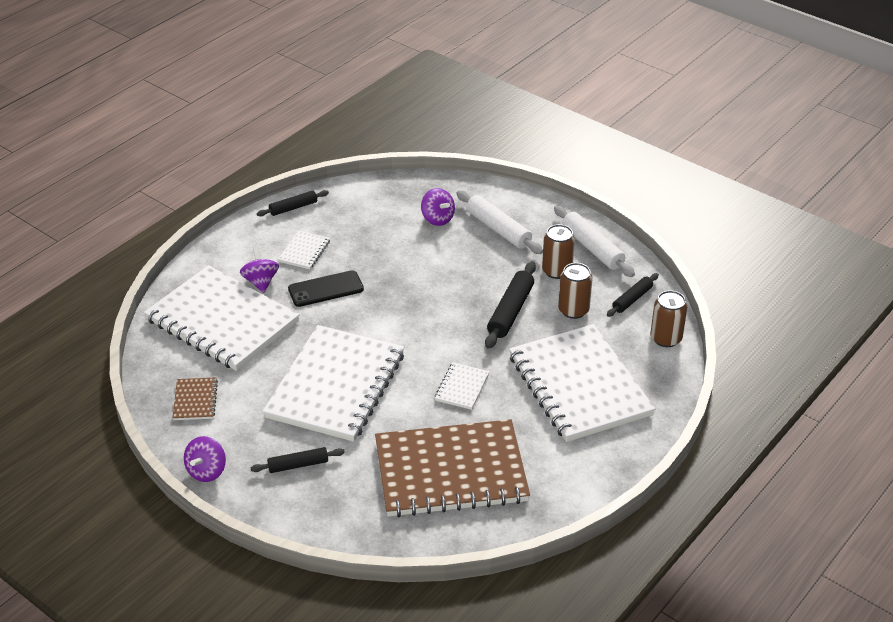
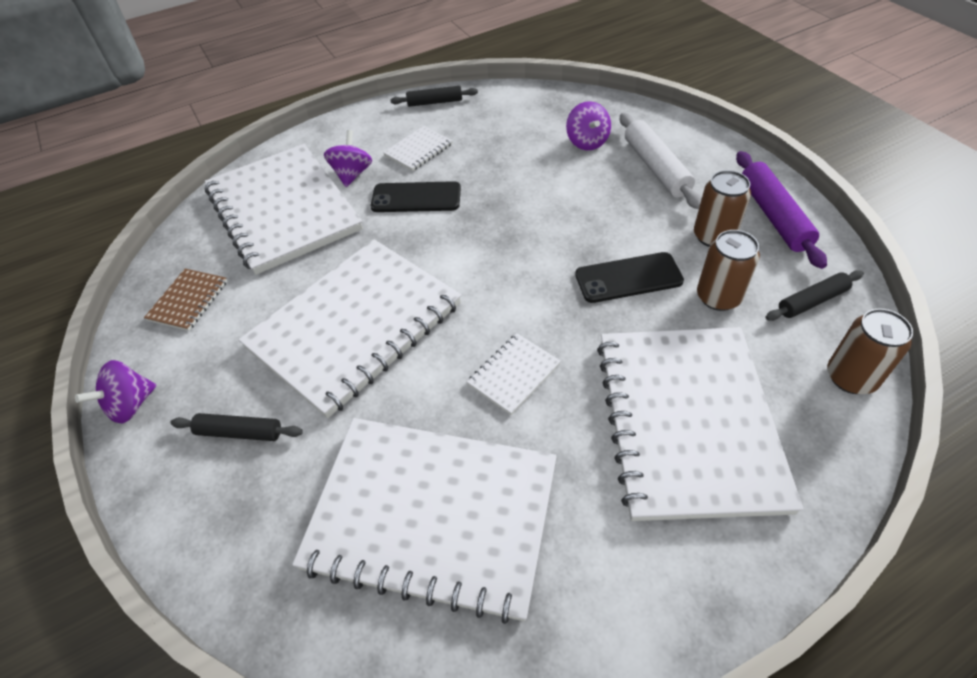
camera: 25 degrees right, 10 degrees up
(451, 471) = (432, 515): brown notebook -> white notebook
(510, 311) = (628, 278): black rolling pin -> black phone
(592, 248) = (773, 216): white rolling pin -> purple rolling pin

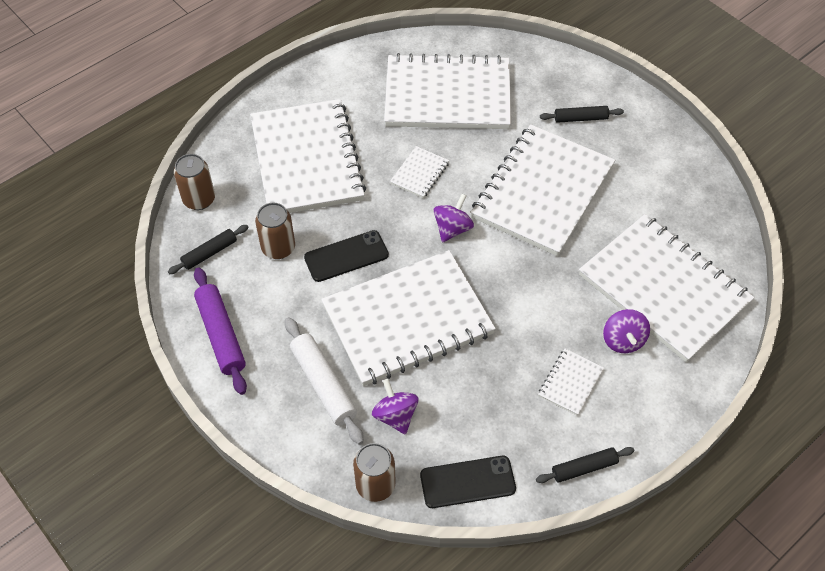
camera: 165 degrees right, 5 degrees up
(131, 405) = (662, 123): purple spinning top -> purple spinning top (452, 229)
(188, 301) = (681, 195): brown notebook -> none
(416, 198) = (546, 318): black phone -> black phone (467, 482)
(563, 209) = (407, 320): none -> white notebook
(713, 236) = (276, 305): brown can -> brown can (375, 485)

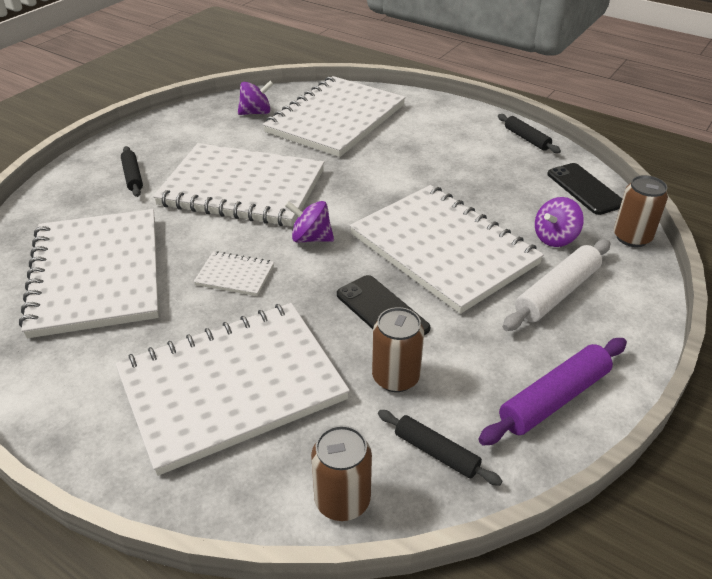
camera: 105 degrees left, 15 degrees down
(570, 383) = (454, 151): white notebook -> none
(623, 340) = (398, 132): purple spinning top -> purple spinning top (256, 113)

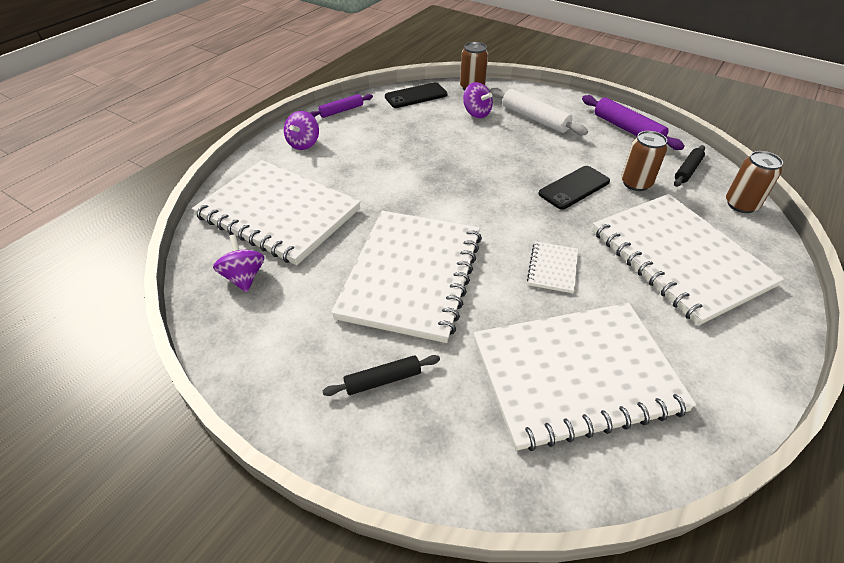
camera: 90 degrees left, 5 degrees up
(311, 238) = (491, 224): purple spinning top -> purple spinning top (304, 144)
(443, 249) = (496, 158): white notebook -> none
(527, 139) = (341, 111): black rolling pin -> purple rolling pin

